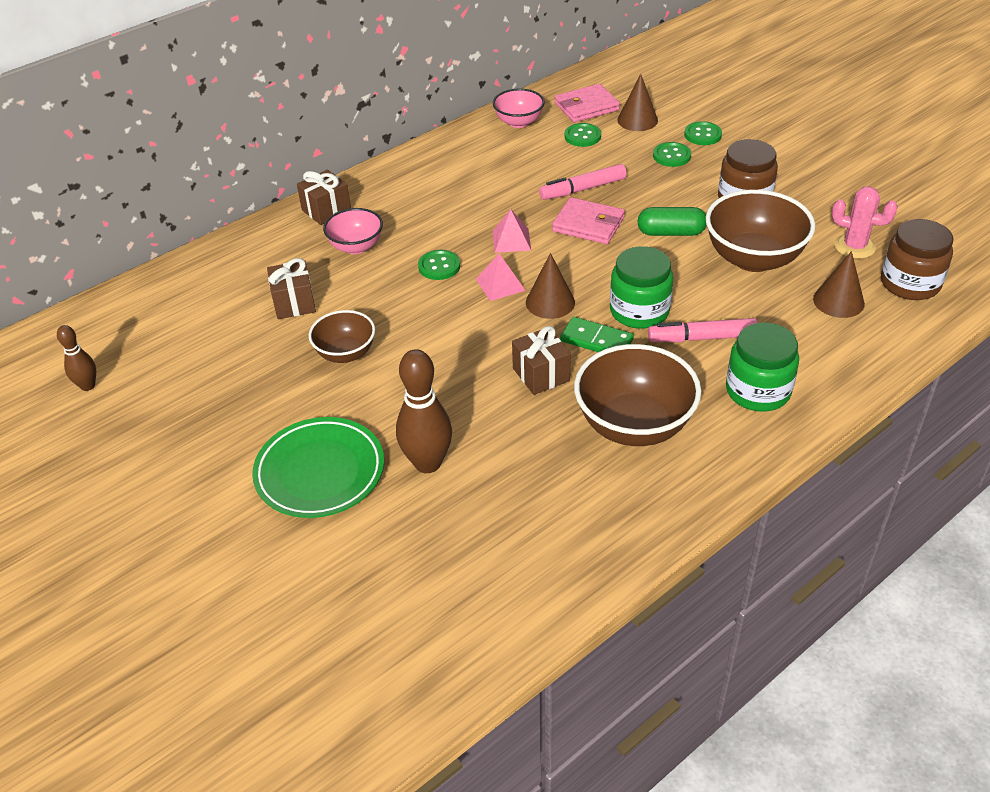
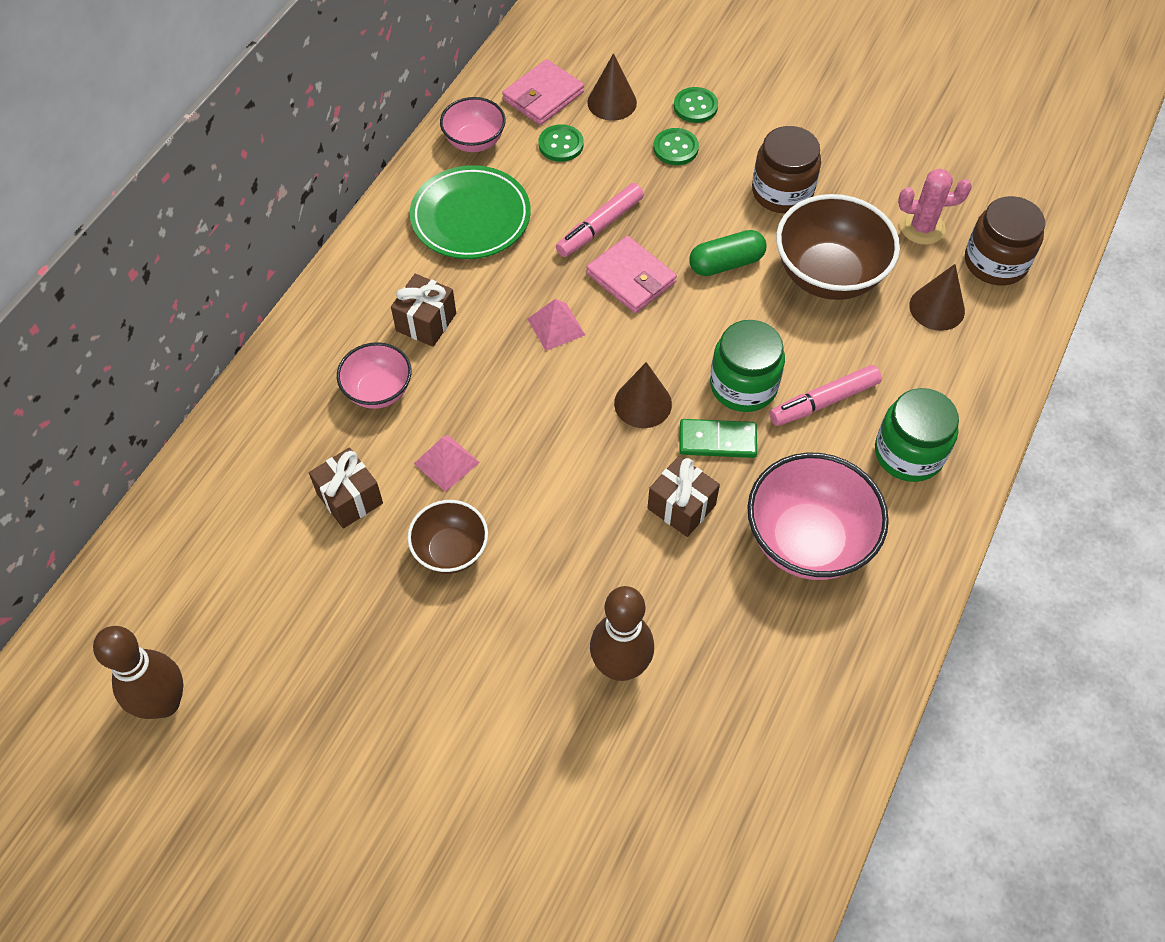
camera: 25 degrees left, 15 degrees up
(88, 386) = (164, 703): brown bowling pin -> brown bowling pin, size x1.75
(320, 472) = (510, 721): green plate -> green plate (471, 217)
(326, 210) = (311, 346): brown gift -> brown gift (426, 322)
(439, 266) = (492, 390): green button -> none
(500, 284) = (575, 395): pink pyramid -> pink pyramid (446, 462)
(588, 224) = (631, 278): pink wallet -> pink wallet turned 45 degrees clockwise
(634, 425) = (808, 540): brown bowl -> pink bowl

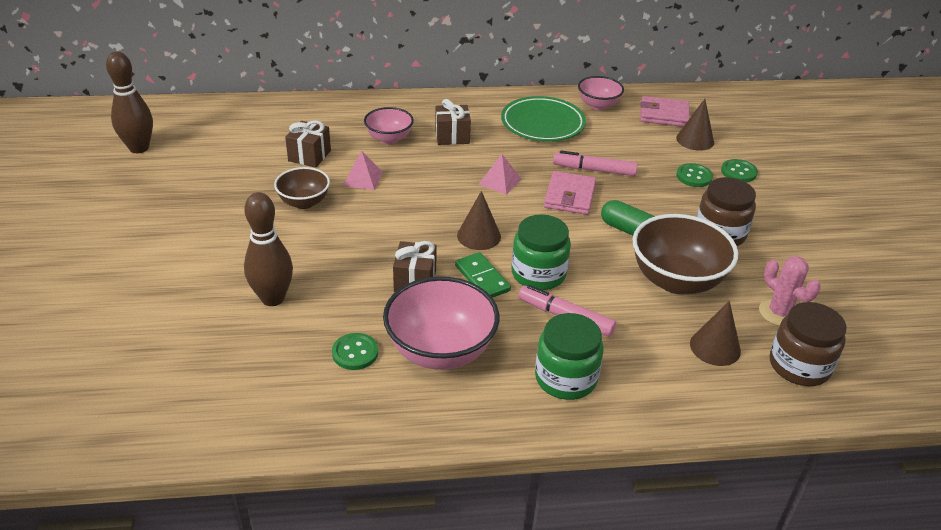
camera: 55 degrees right, 20 degrees down
(561, 144) = (636, 134): green button -> green button (355, 353)

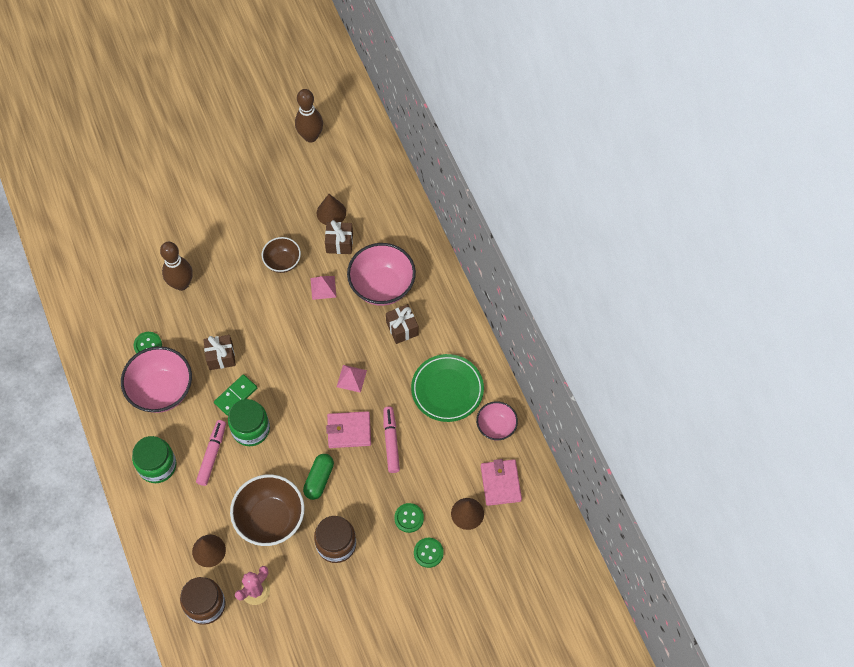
camera: 75 degrees right, 25 degrees up
(389, 138) = (382, 286): pink bowl -> pink bowl, size x1.72
(479, 236) = (280, 381): brown cone -> brown cone (331, 212)

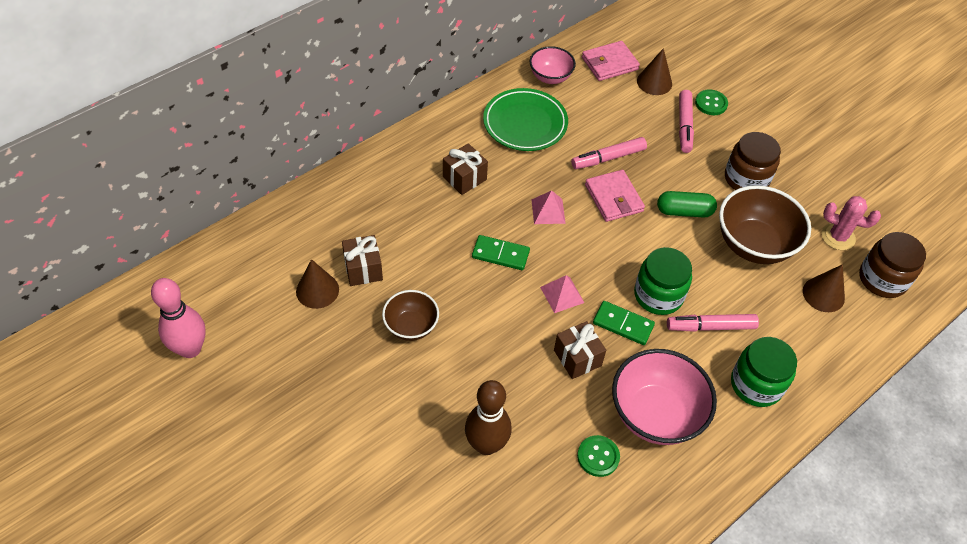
camera: 110 degrees left, 10 degrees down
(310, 136) = (190, 349): brown bowling pin -> pink bowling pin
(322, 333) = (500, 254): none -> green domino
(323, 287) = (435, 270): pink pyramid -> pink pyramid (562, 294)
(382, 286) = (413, 210): pink bowl -> none
(409, 518) = (684, 125): green button -> pink marker

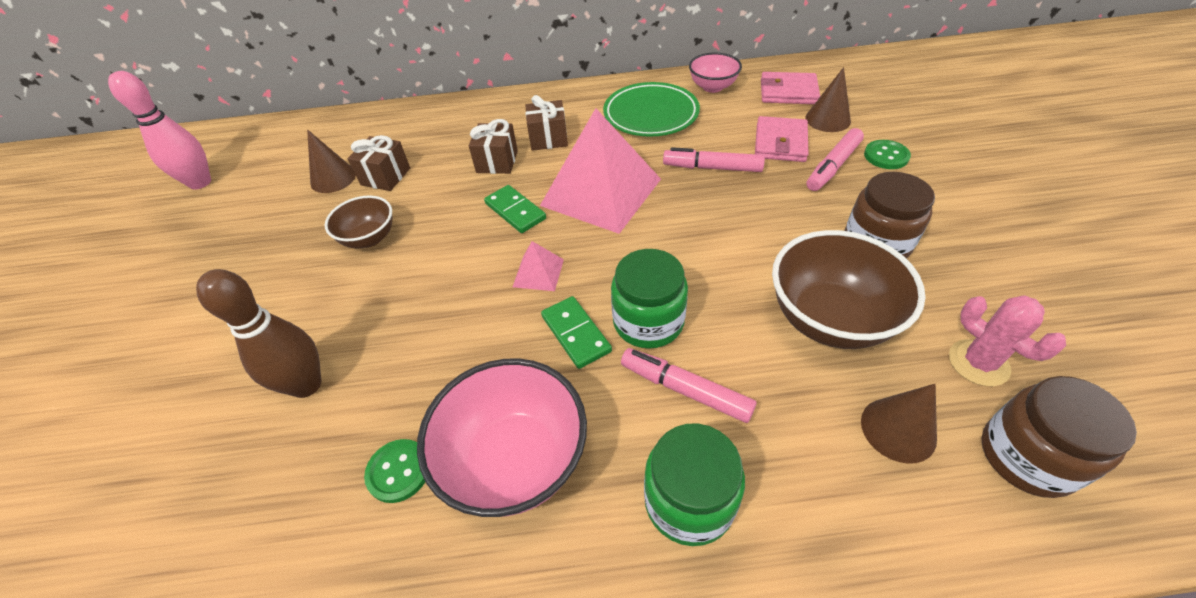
camera: 40 degrees right, 5 degrees down
(548, 211) = (601, 192): pink pyramid -> pink pyramid, size x2.36
(577, 358) = (490, 344): brown gift -> brown gift (497, 162)
(613, 198) = (684, 205): pink wallet -> pink wallet (780, 143)
(684, 211) = (760, 247): green capsule -> none

